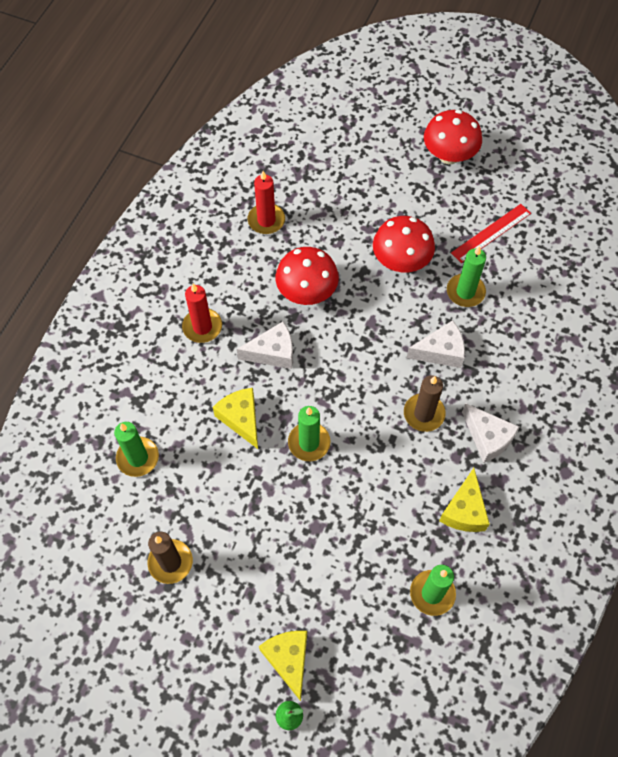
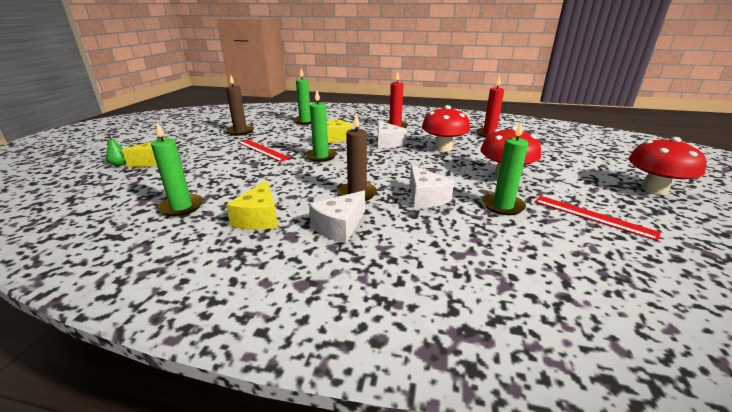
camera: 80 degrees right, 35 degrees down
(268, 520) = (262, 150): none -> red ruler
(464, 510) = (259, 218): yellow cheese -> yellow cheese turned 90 degrees counterclockwise

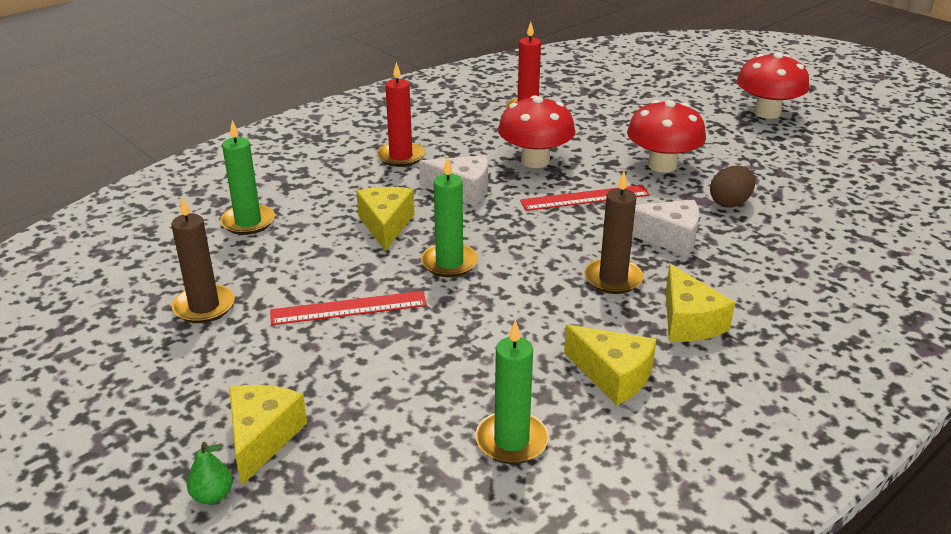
camera: 55 degrees left, 5 degrees up
(339, 226) = (689, 321): white cheese -> yellow cheese
(502, 206) = (730, 203): green candle -> brown egg
(592, 216) = (789, 170): red ruler -> red ruler (585, 198)

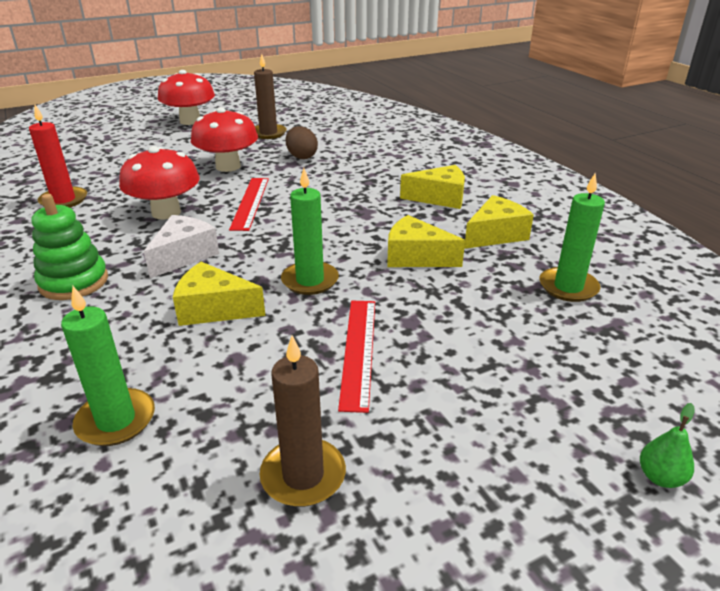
camera: 75 degrees left, 0 degrees up
(262, 438) = (567, 432): yellow cheese -> yellow cheese (416, 257)
(401, 157) = (74, 282): red candle -> green stacking toy
(613, 279) = (375, 213): brown candle -> brown candle (268, 133)
(668, 238) = (332, 184): white cheese -> none

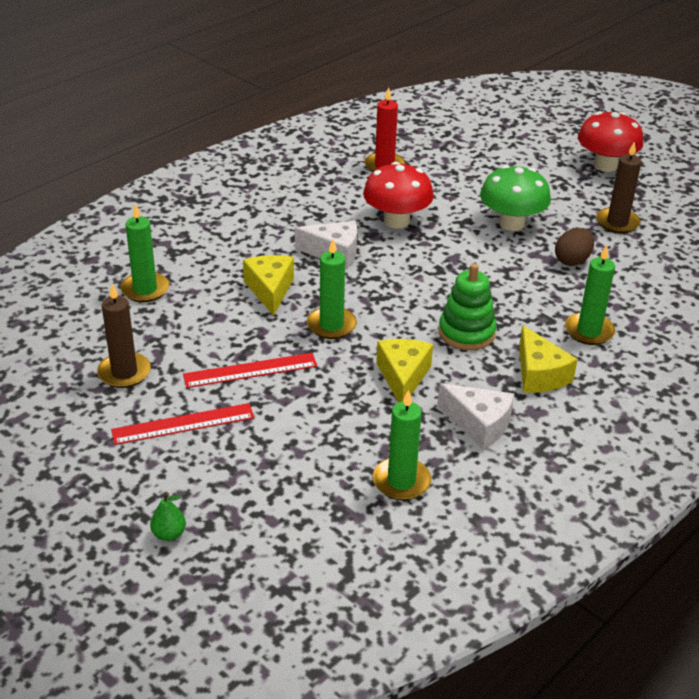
camera: 70 degrees right, 5 degrees up
(74, 282) = (273, 219): green stacking toy -> green stacking toy (466, 332)
(228, 166) = (511, 223): red mushroom -> green mushroom
(250, 203) = (444, 258): red ruler -> red ruler (183, 424)
(395, 170) = (589, 331): none -> green candle
(495, 235) = (479, 424): yellow cheese -> white cheese

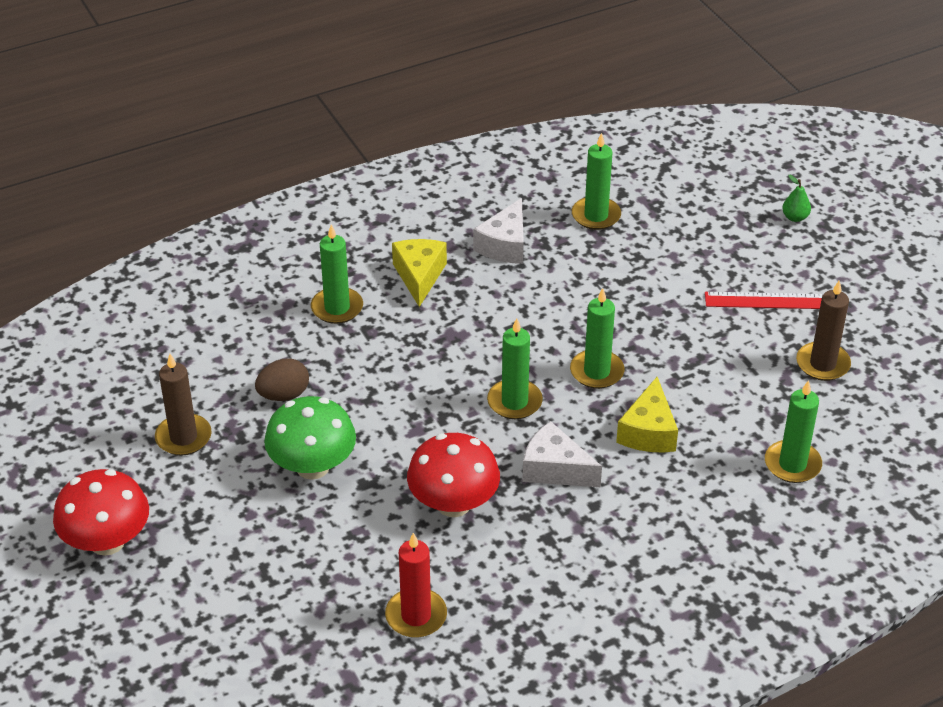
camera: 160 degrees left, 5 degrees up
(250, 370) = (696, 339): red ruler -> none
(389, 290) = (514, 402): none -> green candle
(403, 377) = (550, 301): yellow cheese -> none
(466, 332) = (461, 333): green stacking toy -> none
(479, 424) = (504, 245): white cheese -> white cheese turned 120 degrees counterclockwise

